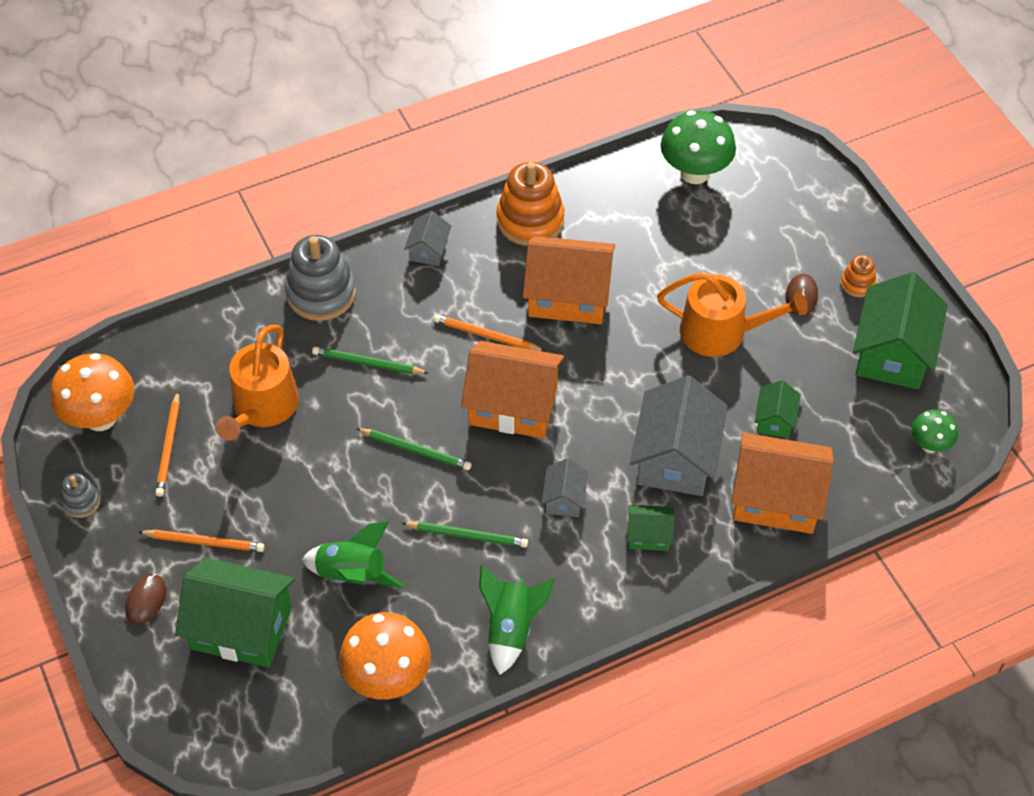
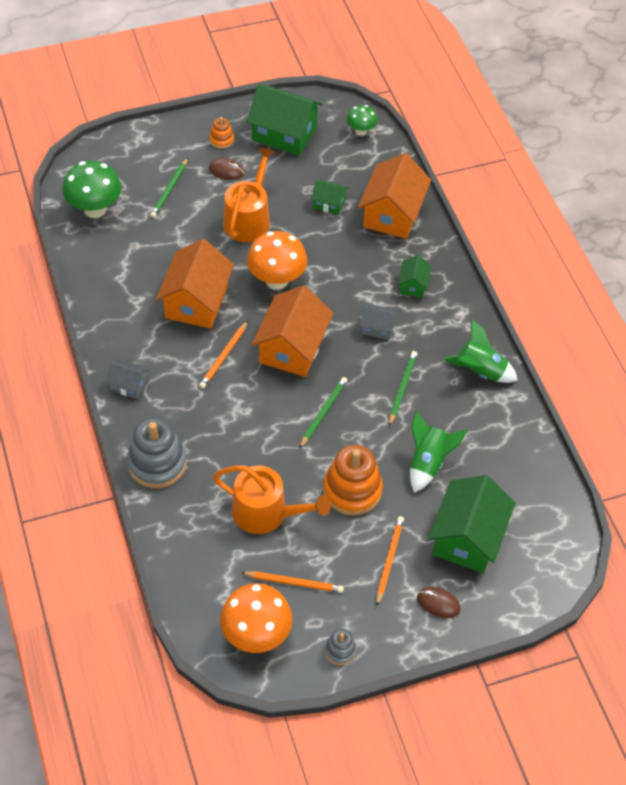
camera: 85 degrees left, 0 degrees up
(368, 363) = (235, 437): green pencil -> green pencil (169, 190)
(387, 678) = (514, 448): orange mushroom -> orange mushroom (276, 280)
(530, 220) = (115, 315): orange stacking toy -> orange stacking toy (352, 490)
(676, 458) = (352, 261): grey house -> none

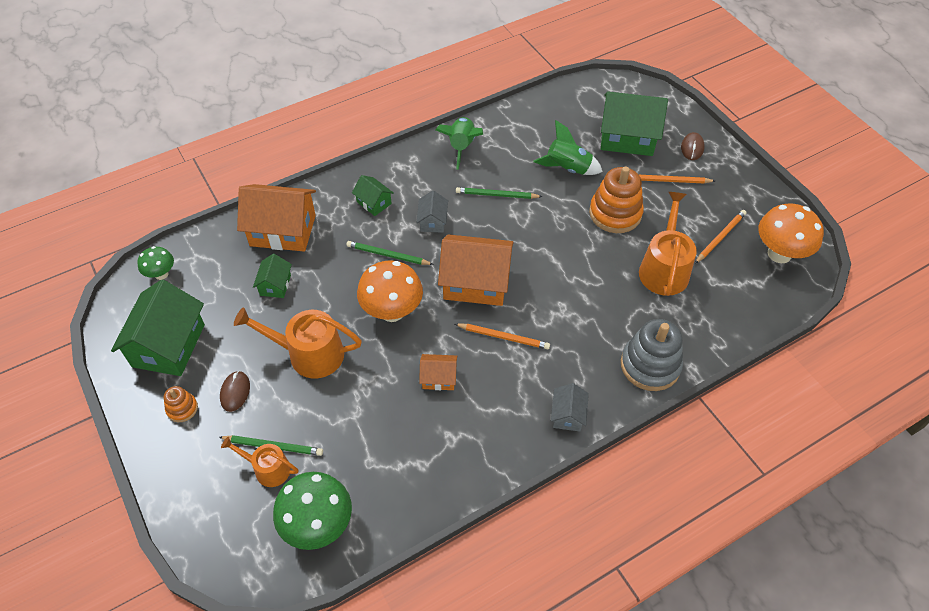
camera: 100 degrees left, 0 degrees up
(151, 185) = (268, 469): none -> orange watering can
(196, 301) = (439, 378): orange house -> orange house, size x0.49
(294, 582) = (720, 237): orange pencil -> orange pencil turned 45 degrees clockwise
(323, 412) = (543, 246): green pencil -> green pencil (388, 255)
(340, 650) = (762, 199): grey stacking toy -> none
(413, 285) = (374, 203): green house -> green house turned 45 degrees clockwise

